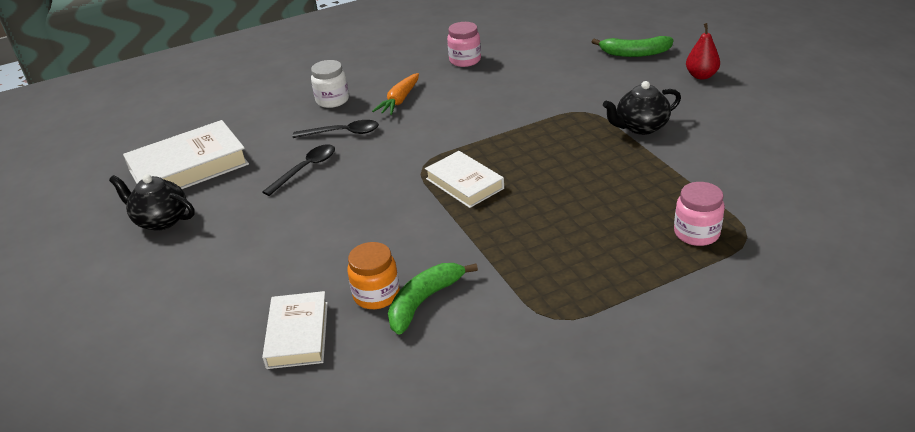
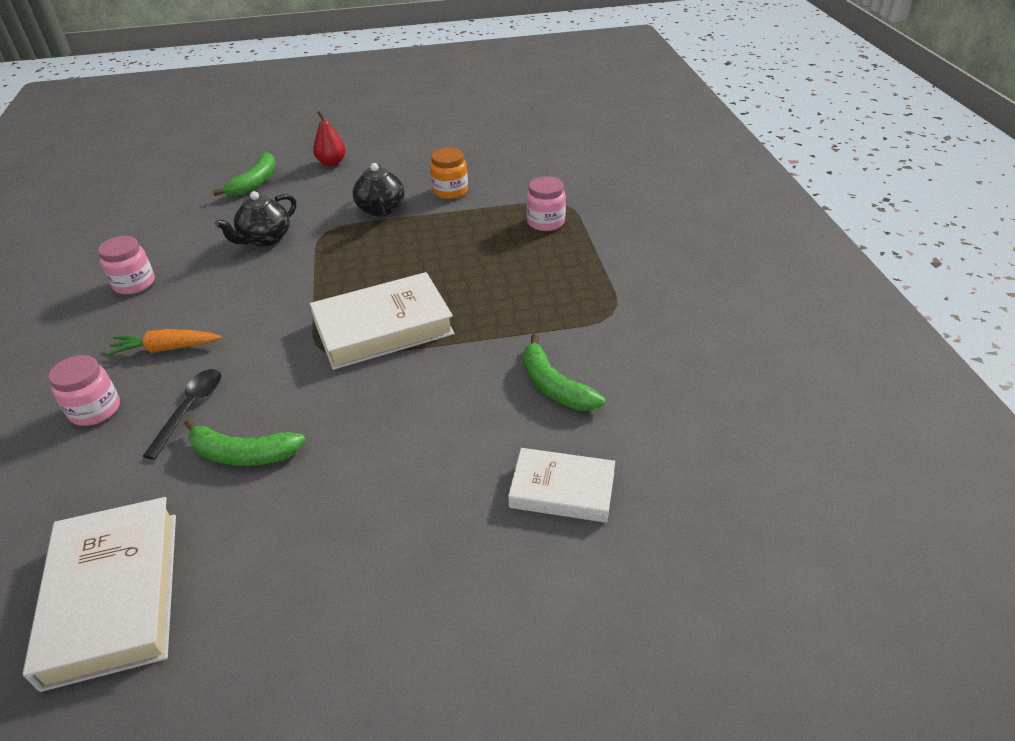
camera: 75 degrees left, 5 degrees up
(161, 220) = (236, 636): black teapot -> black teapot (265, 239)
(306, 169) = (243, 454): black spoon -> green banana
(332, 100) = (95, 410): white jar -> pink jar
(376, 295) = (528, 419): orange jar -> orange jar (450, 191)
(399, 100) = (166, 349): orange carrot -> orange carrot turned 135 degrees clockwise
(464, 184) = (383, 328): white book -> white book, size x1.60

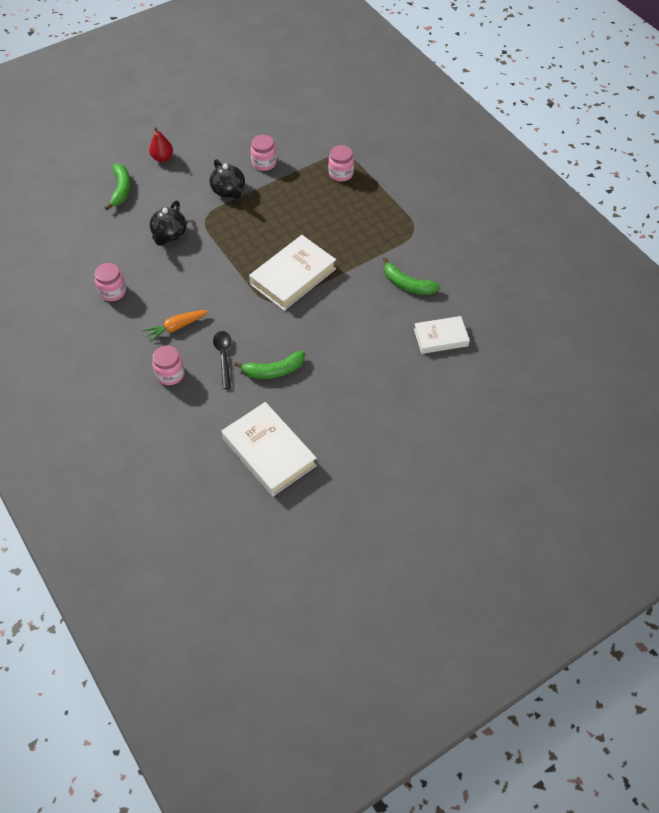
camera: 25 degrees left, 15 degrees up
(450, 191) = (264, 163): orange jar -> pink jar

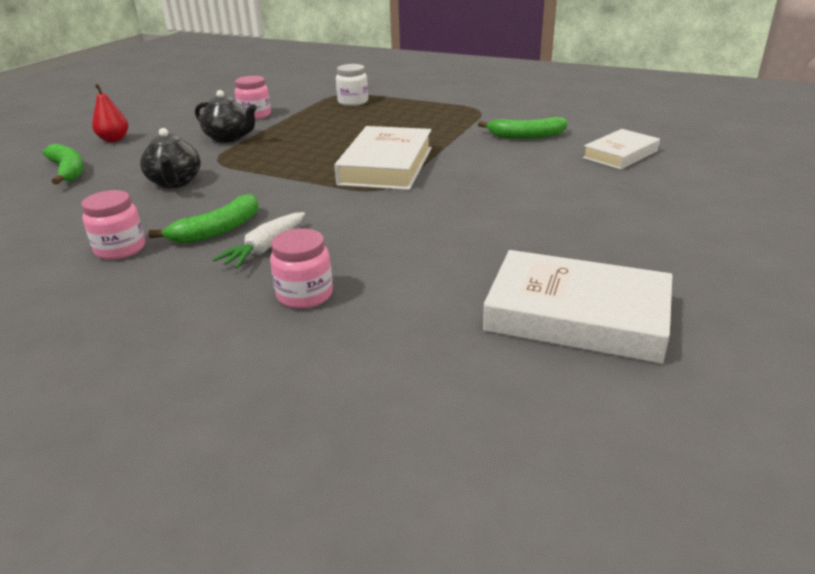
camera: 30 degrees left, 25 degrees down
(176, 327) = (265, 248): orange carrot -> white carrot
(224, 357) = (374, 250): black spoon -> none
(273, 370) = (464, 238): green banana -> green banana (217, 230)
(341, 174) = (353, 102): pink jar -> white jar

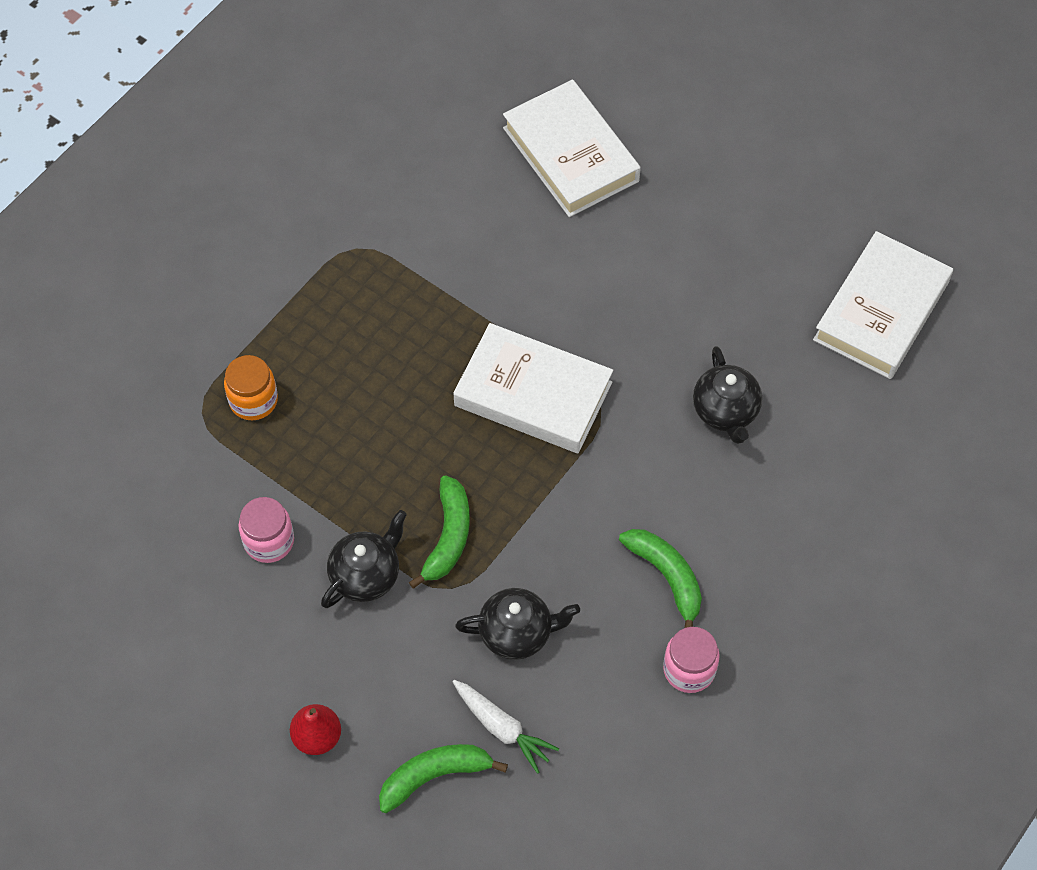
camera: 80 degrees left, 30 degrees up
(265, 248) = (718, 531): white carrot -> white carrot (502, 728)
(305, 295) = (814, 500): pink jar -> none
(353, 102) = (253, 400): white jar -> orange jar
(399, 239) = (725, 411): none -> black teapot
(526, 136) = (481, 225): green banana -> green banana (448, 537)
(620, 154) = (570, 154): white book -> white book, size x1.60

